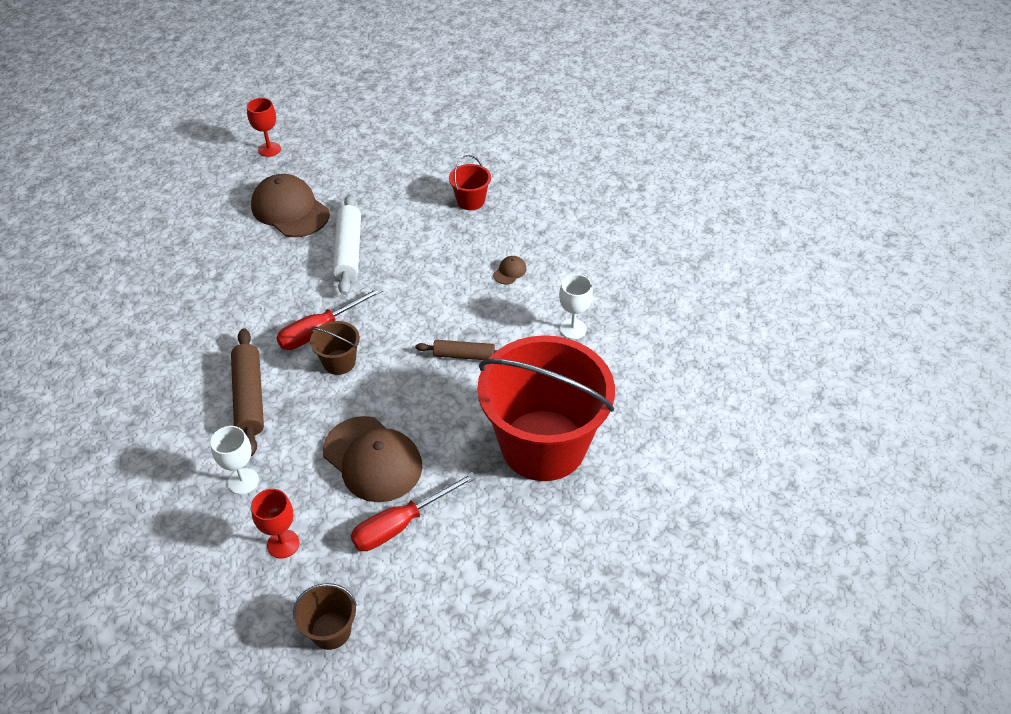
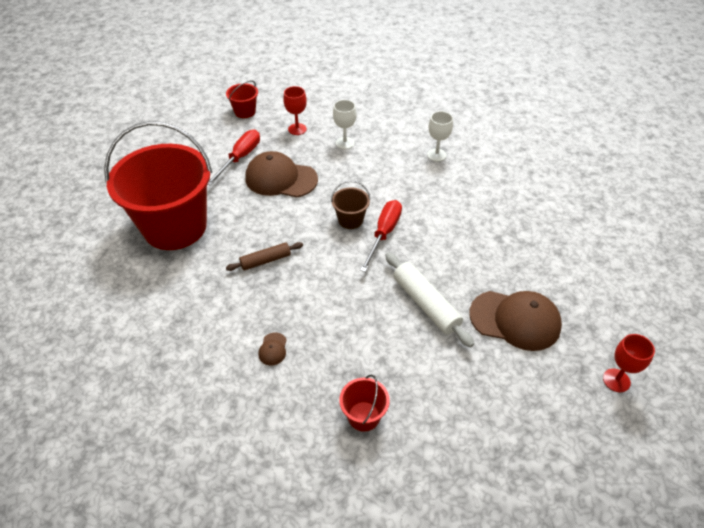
camera: 150 degrees right, 0 degrees up
(249, 397) = (386, 178): brown rolling pin -> none
(331, 630) = (245, 112): brown bucket -> red bucket
(573, 329) = (189, 318): white goblet -> white goblet (436, 155)

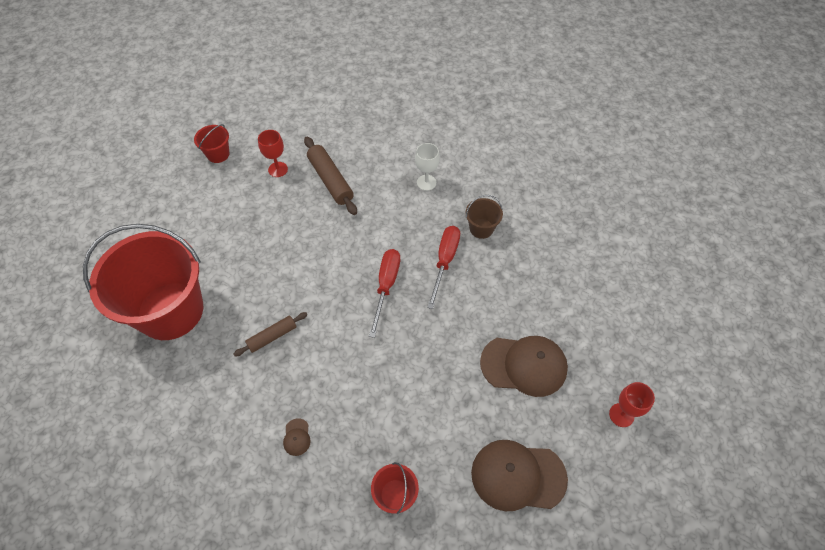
camera: 10 degrees left, 10 degrees up
(240, 158) = (224, 215): red screwdriver -> red screwdriver (445, 261)
(281, 179) = (271, 235): brown cap -> brown cap (518, 476)
(345, 143) = (330, 180): white goblet -> brown rolling pin
(350, 220) = (350, 275): brown bucket -> brown bucket (481, 228)
(425, 304) = (437, 361): white rolling pin -> none

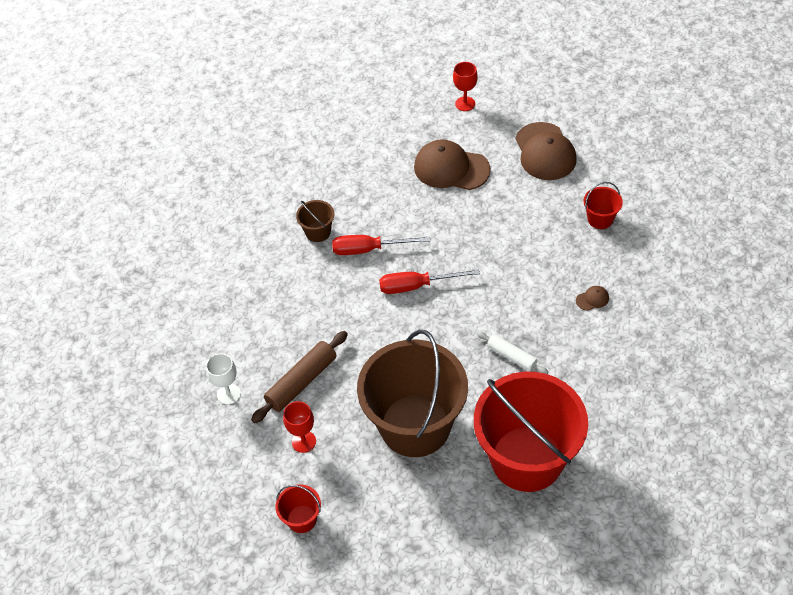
camera: 105 degrees left, 5 degrees down
(248, 242) = (415, 425): none -> brown bucket
(272, 337) = (511, 356): brown rolling pin -> white rolling pin
(426, 182) = (274, 293): white goblet -> white goblet (229, 394)
(524, 365) = (451, 168): brown cap -> brown cap turned 60 degrees counterclockwise

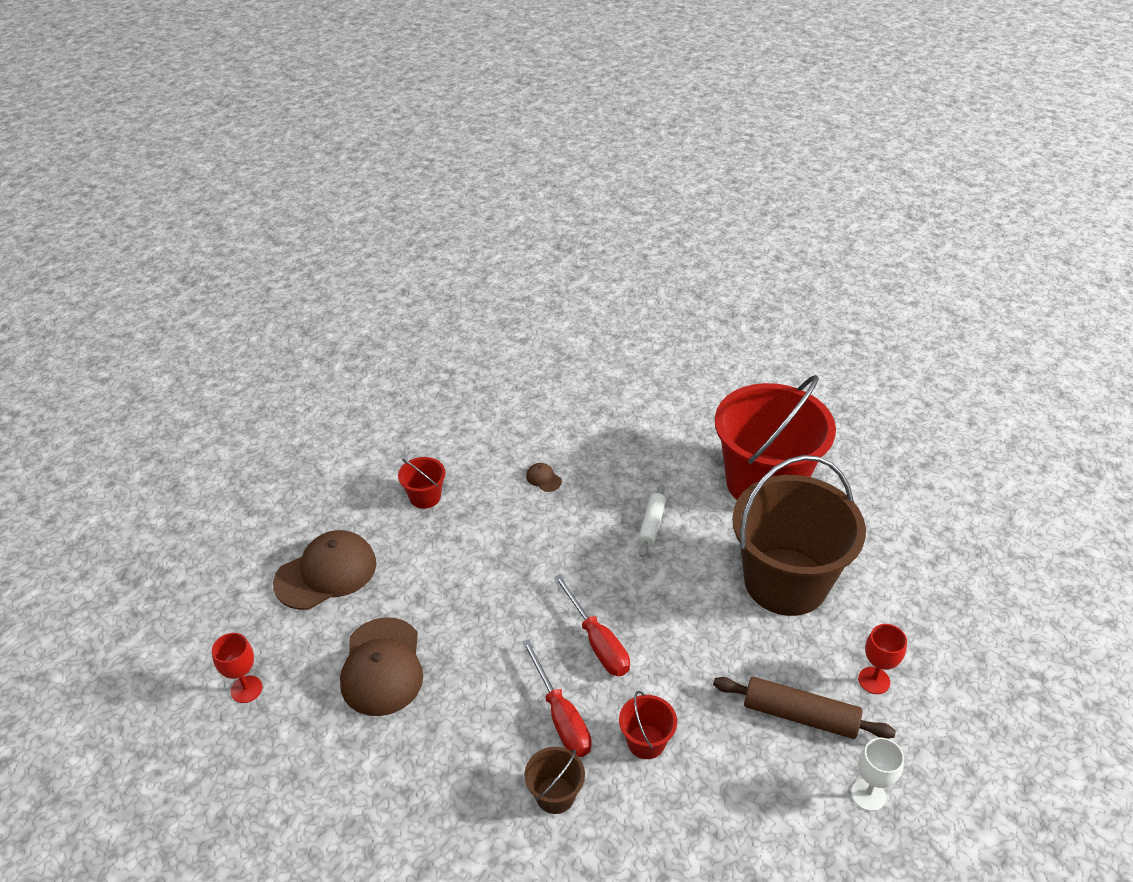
camera: 115 degrees left, 10 degrees down
(302, 519) = (961, 645): red bucket -> red bucket (646, 742)

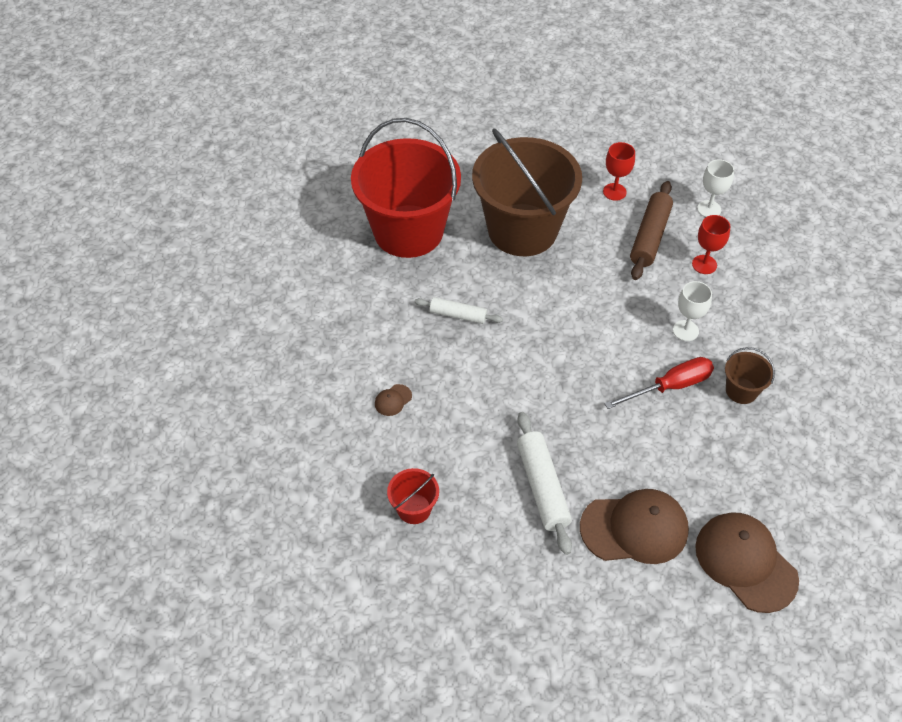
camera: 90 degrees left, 10 degrees up
(246, 689) = (673, 651): red goblet -> red goblet (704, 264)
(326, 573) = (522, 596): brown cap -> brown cap (745, 562)
(438, 591) = (542, 487): none -> white rolling pin
(597, 642) = (593, 360): red screwdriver -> none
(646, 742) = (685, 330): red bucket -> white goblet

